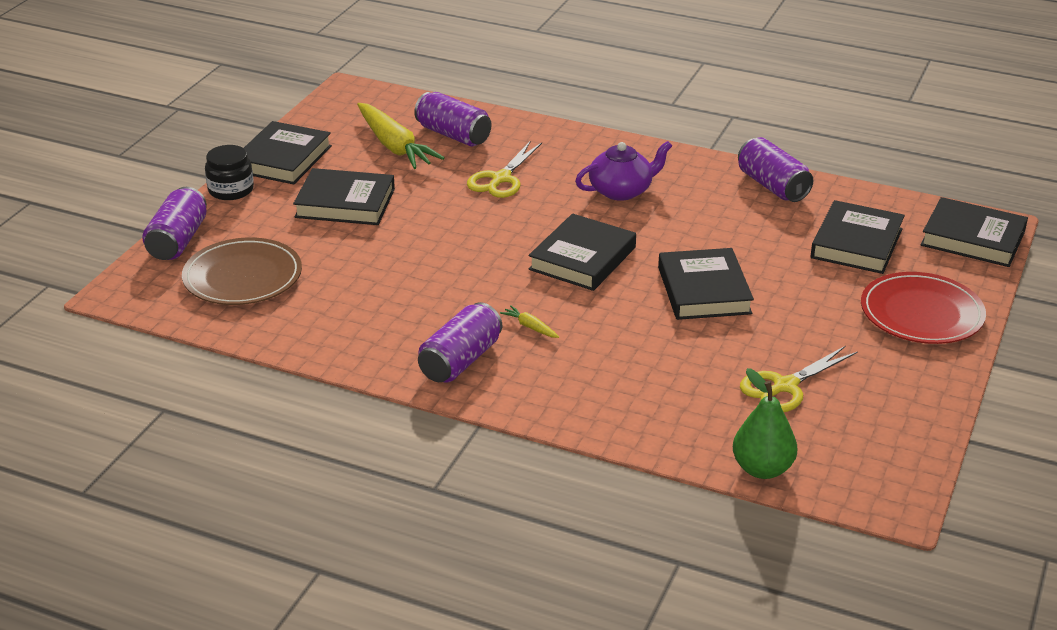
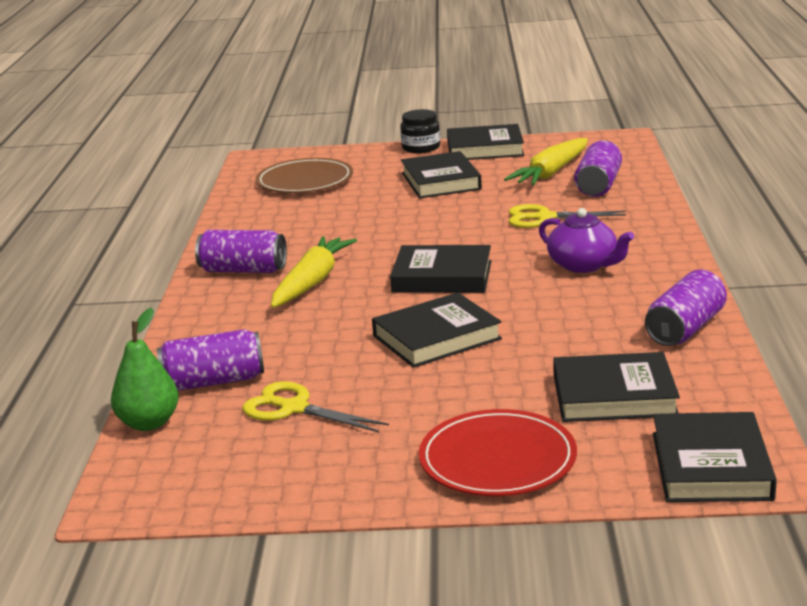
camera: 70 degrees right, 10 degrees down
(178, 241) = (336, 153): purple can -> purple can (213, 381)
(530, 327) = (312, 282): yellow carrot -> yellow carrot, size x2.41

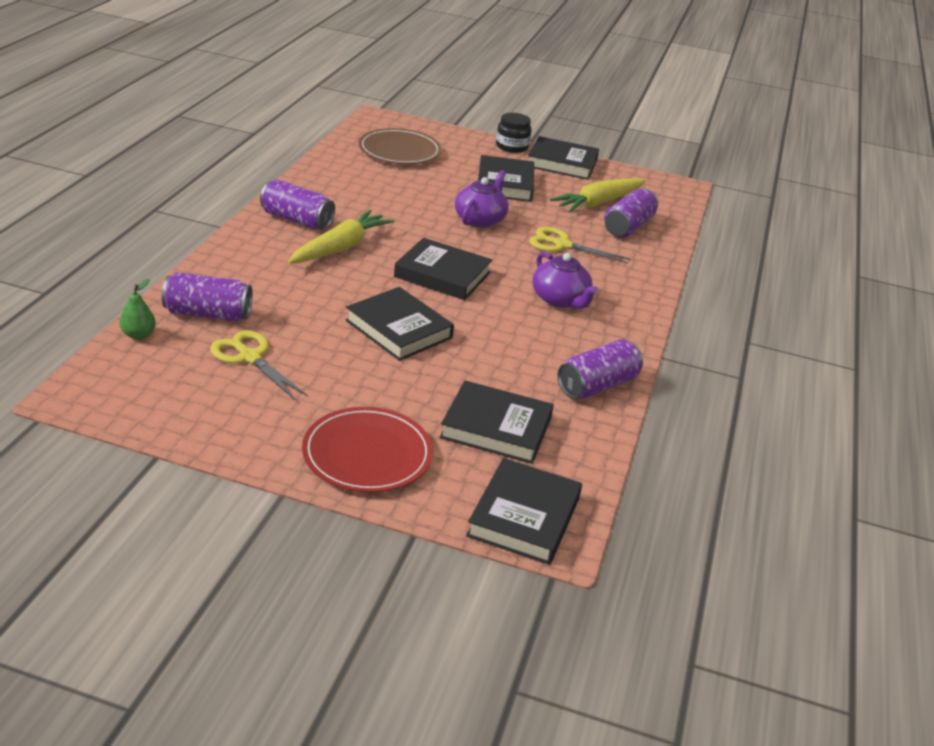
camera: 10 degrees right, 10 degrees up
(149, 423) = (138, 335): green pear -> green pear, size x0.65
(436, 337) = (399, 329): black book -> black book turned 60 degrees clockwise
(441, 218) = (480, 219): none -> purple teapot

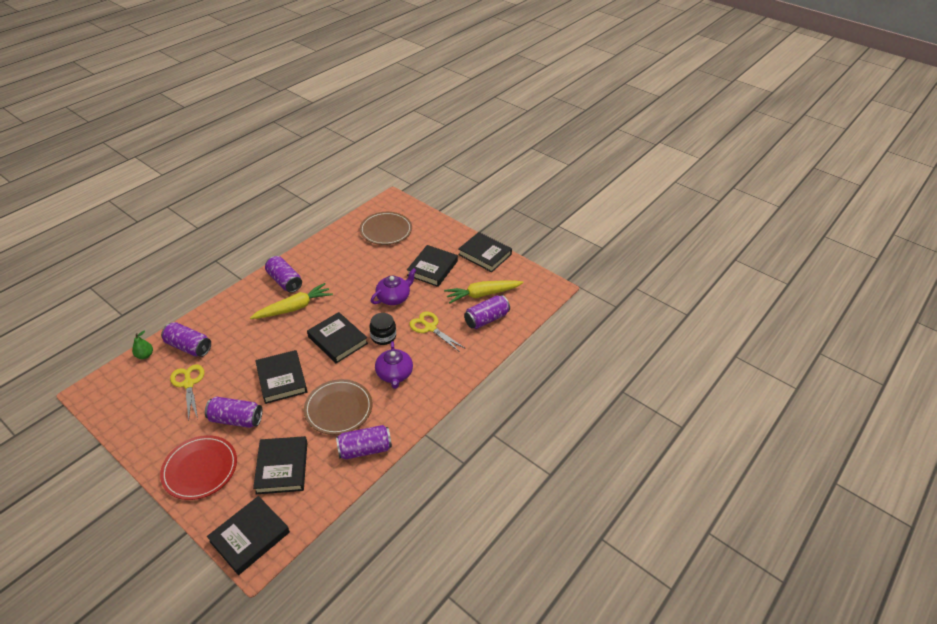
camera: 25 degrees right, 10 degrees up
(370, 386) = (236, 419): none -> purple can
(496, 428) = (282, 467): black book -> black book turned 45 degrees clockwise
(512, 146) = (461, 235): black jar -> black jar (383, 336)
(516, 348) = (338, 408): none -> brown plate

